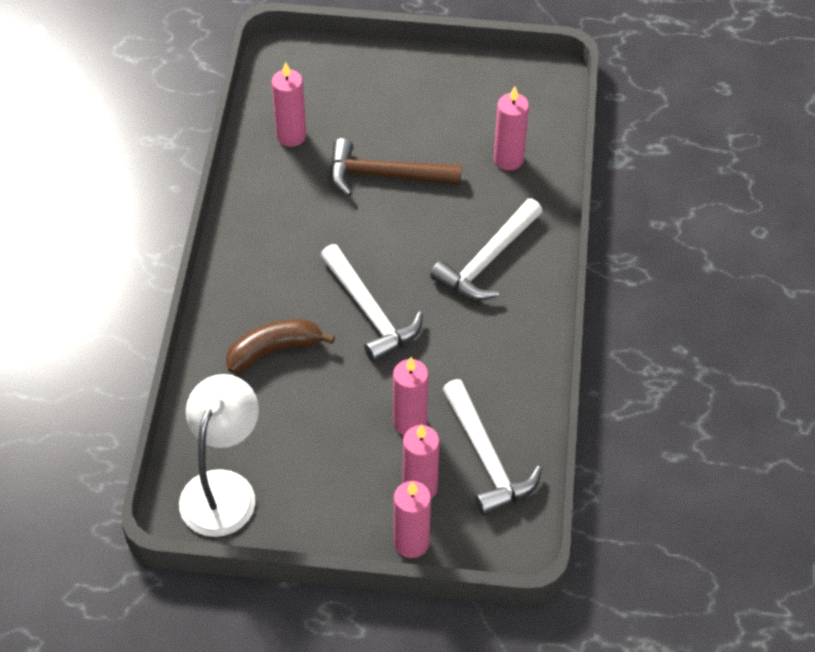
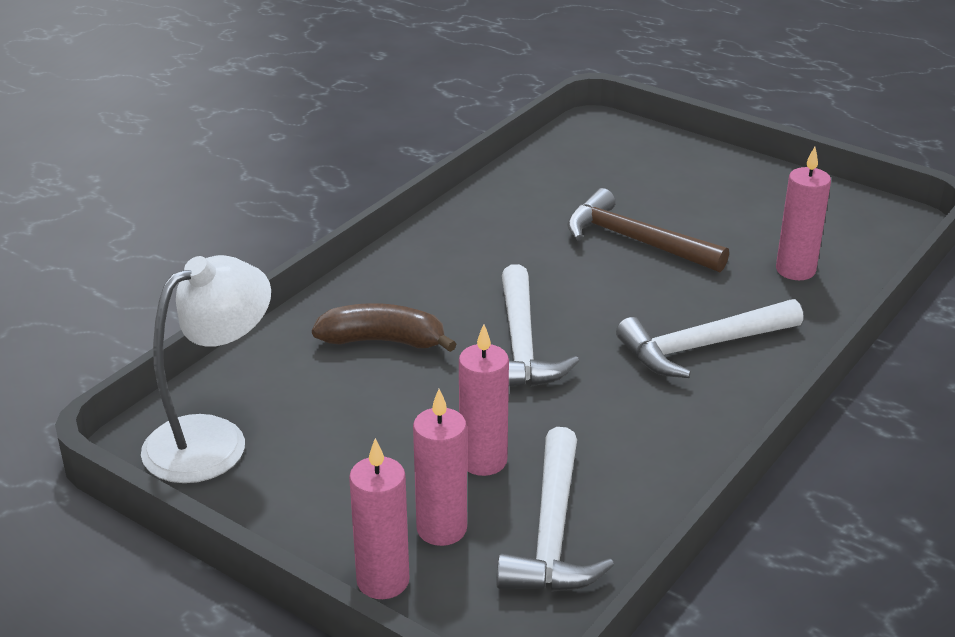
camera: 30 degrees right, 20 degrees down
(291, 136) = (557, 183): pink candle -> none

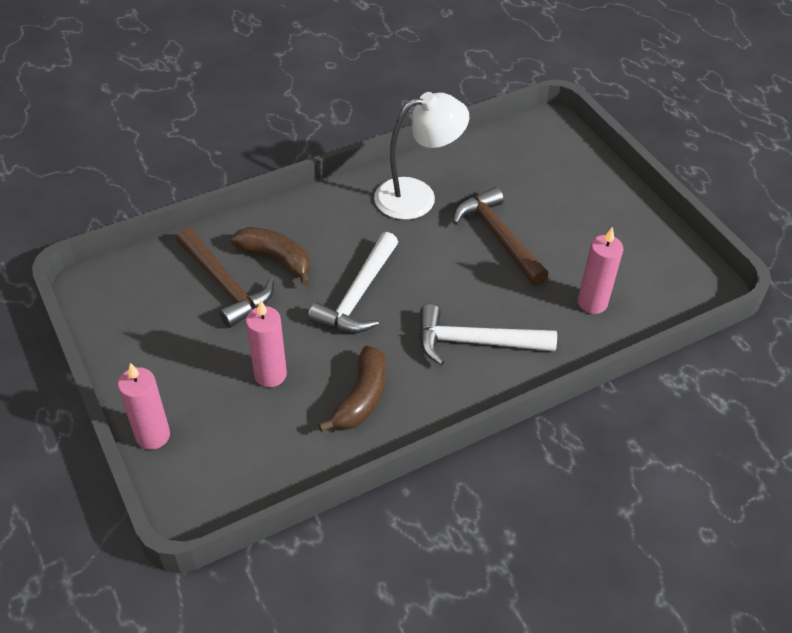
camera: 25 degrees right, 15 degrees up
(213, 439) = (129, 295): white lamp -> white lamp (417, 196)
(339, 388) = (225, 285): none -> brown hammer
(441, 529) = (211, 414): pink candle -> none
(552, 532) = (272, 444): white hammer -> none
(619, 445) = (361, 398): none -> brown banana

